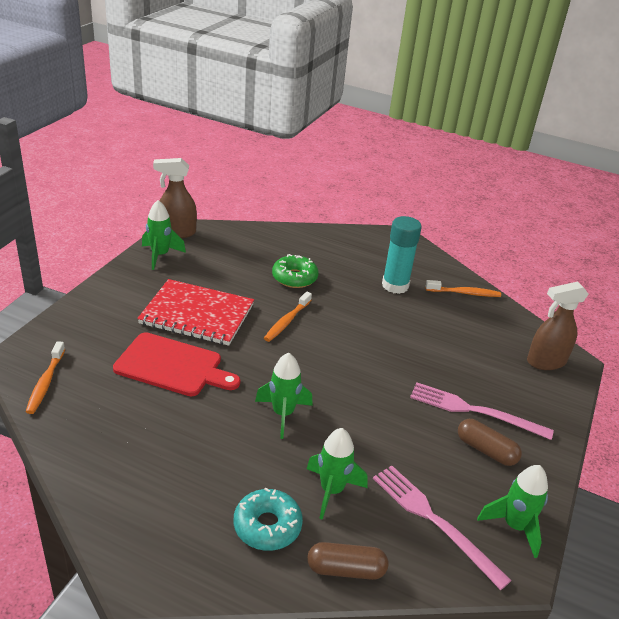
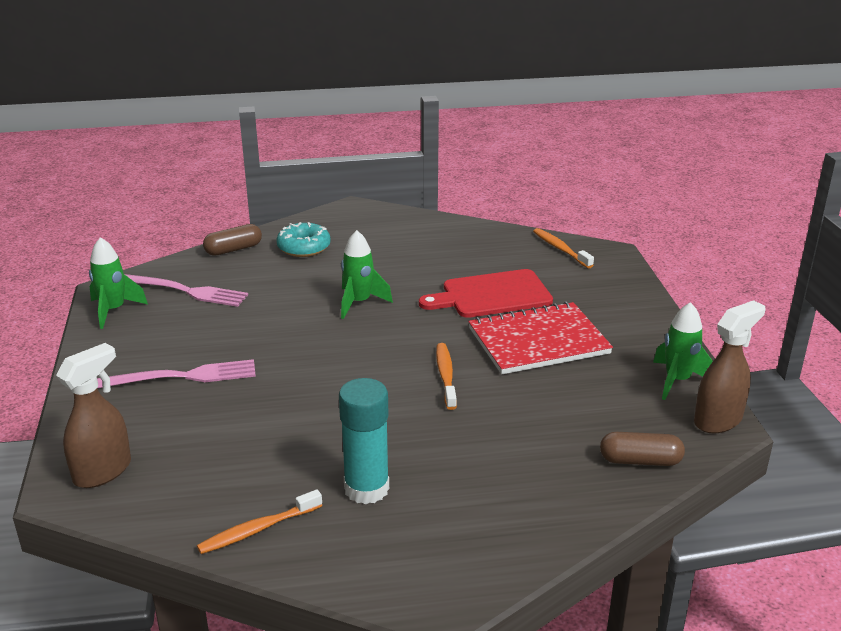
camera: 150 degrees right, 5 degrees down
(294, 278) = (501, 432): green donut -> none
(331, 490) = (275, 277): green rocket -> none
(486, 450) = (155, 349): brown capsule -> brown capsule (640, 461)

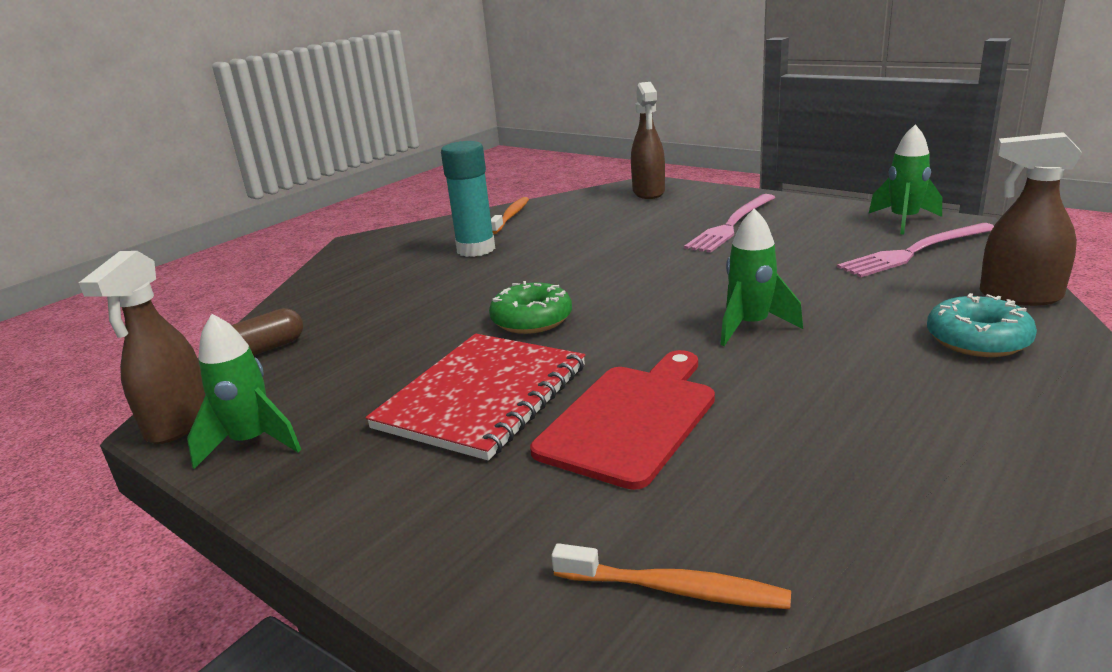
camera: 140 degrees right, 5 degrees down
(233, 249) = (1019, 296): brown capsule -> brown spray bottle
(446, 376) = (532, 320): orange toothbrush -> green donut

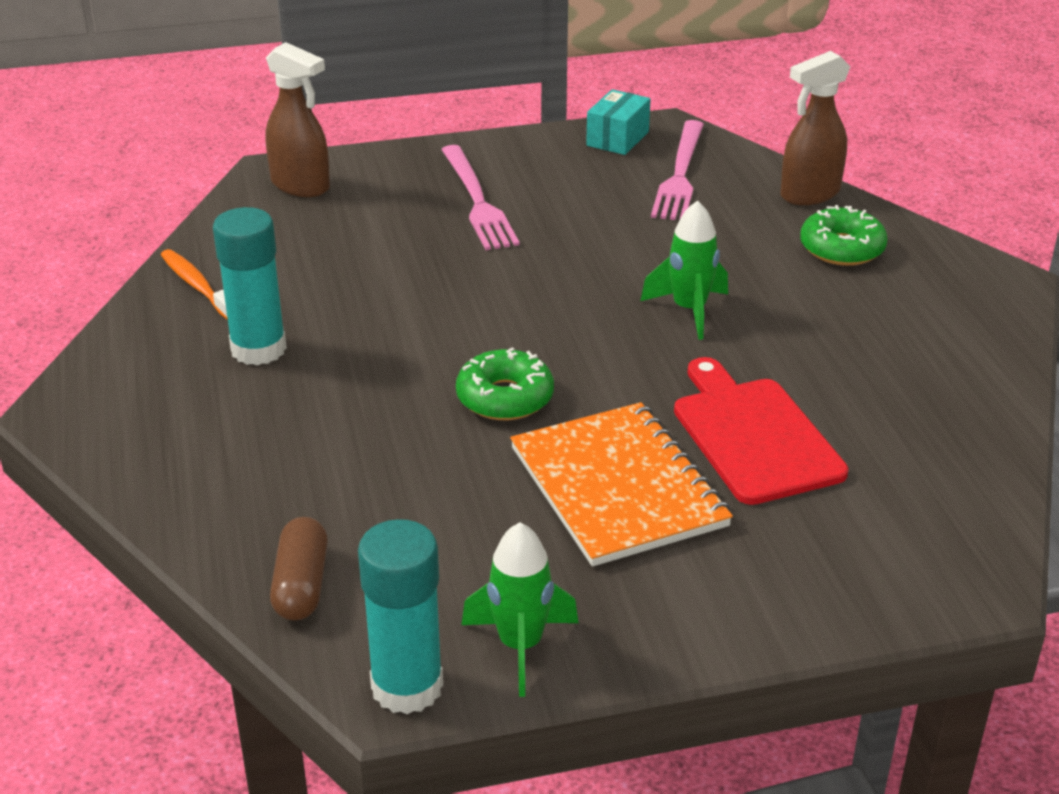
camera: 55 degrees left, 10 degrees up
(179, 423) = (407, 687): brown spray bottle -> turquoise glue stick
(482, 396) = (617, 487): red notebook -> orange notebook
(675, 589) = (963, 518): orange toothbrush -> none
(903, 221) = (617, 138): green rocket -> turquoise box
(977, 340) = (842, 248): turquoise donut -> green donut

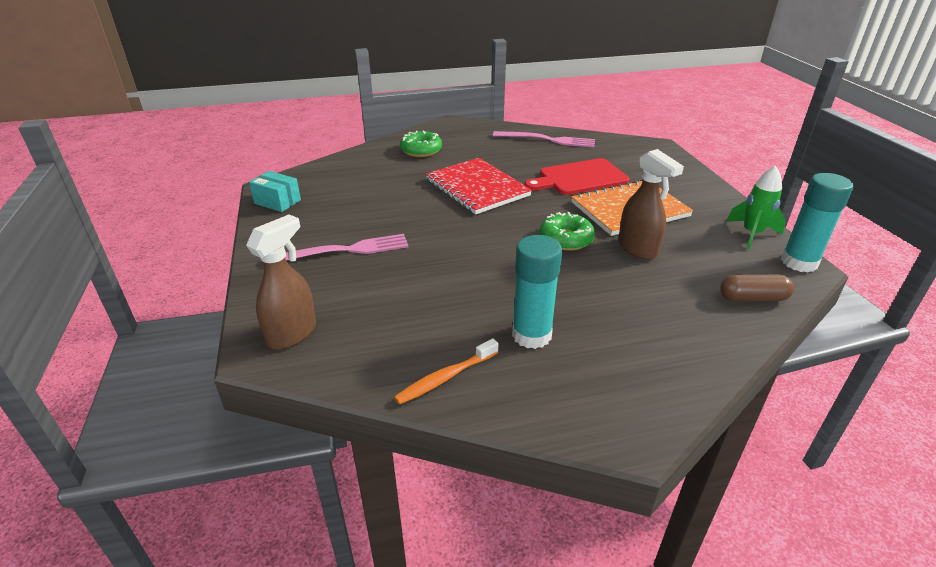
camera: 90 degrees left, 0 degrees up
(680, 174) = (332, 185): pink fork -> pink fork (547, 140)
(689, 310) = (477, 188): green rocket -> red notebook
(809, 194) = (366, 154): brown spray bottle -> brown spray bottle (638, 249)

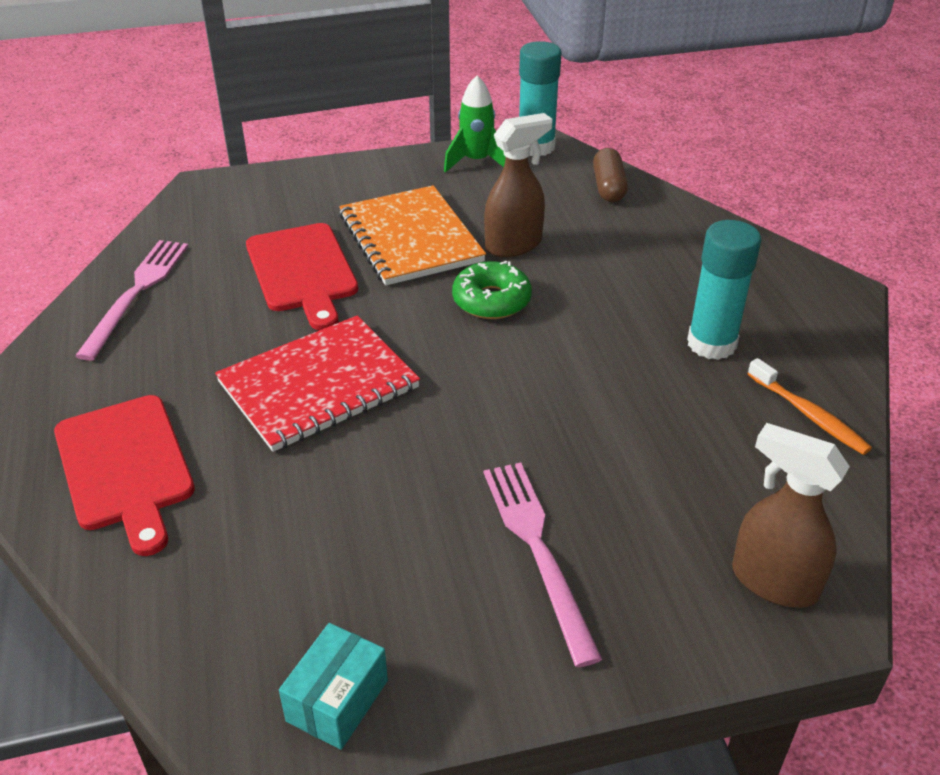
camera: 90 degrees left, 5 degrees up
(421, 150) = (125, 467): green donut -> red cutting board

